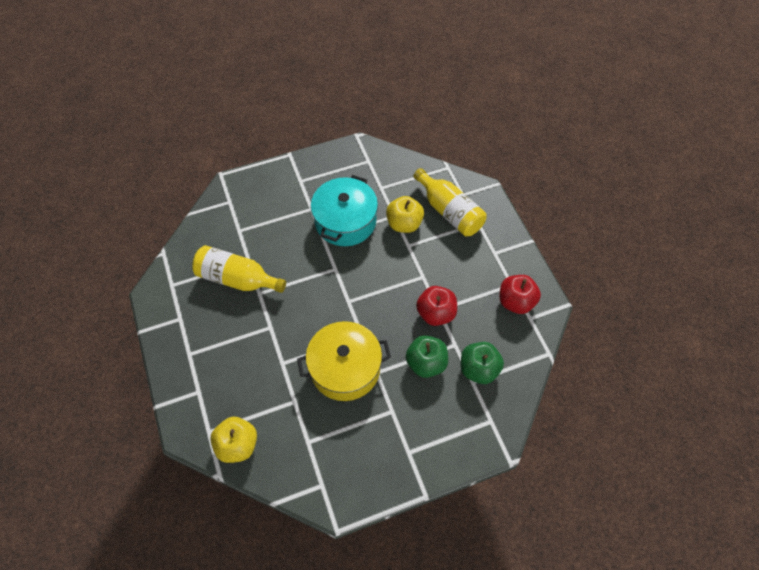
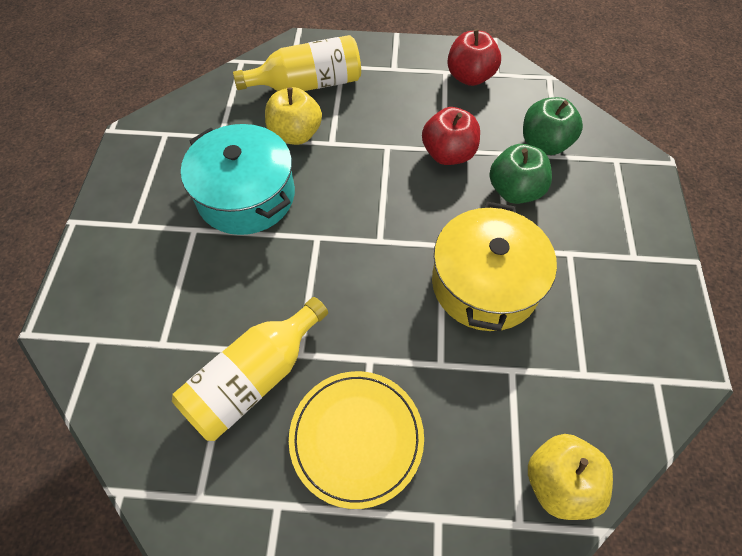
camera: 65 degrees left, 0 degrees up
(224, 338) = (356, 438): none -> yellow plate

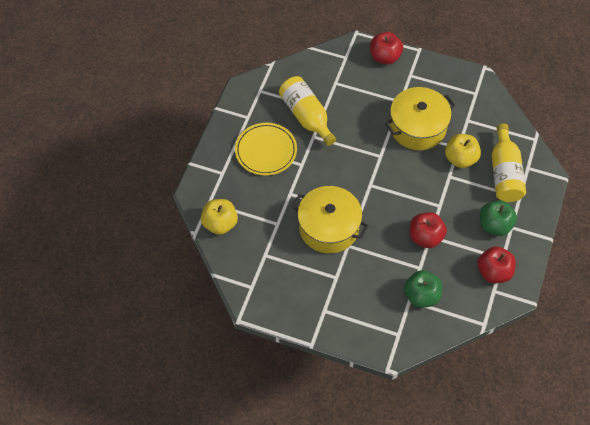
camera: 105 degrees right, 0 degrees up
(91, 271) = (385, 57): none -> red apple
(246, 196) = (417, 127): turquoise pot -> yellow pot
(515, 191) = (387, 264): green apple -> green apple (494, 225)

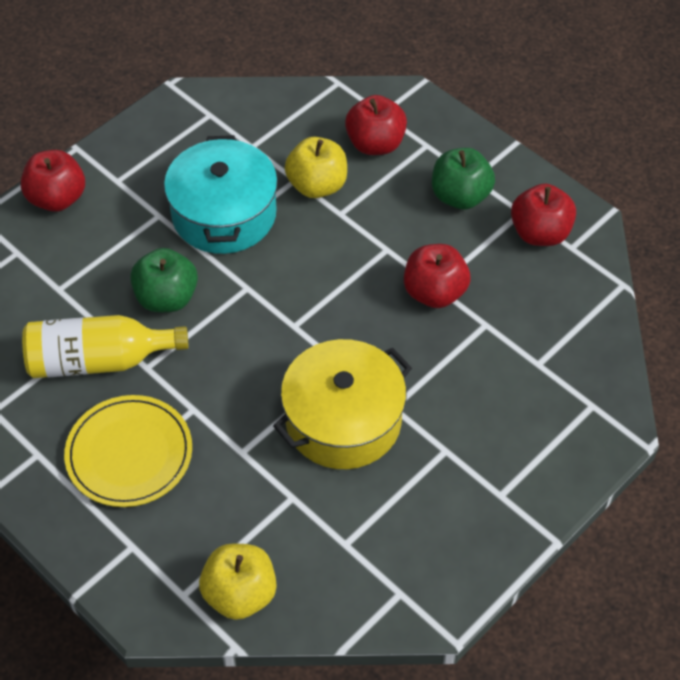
camera: 65 degrees left, 5 degrees down
(417, 127) = (224, 214): yellow pot -> turquoise pot
(421, 296) = (537, 344): green apple -> green apple (167, 298)
(504, 173) = (375, 144): yellow bottle -> red apple

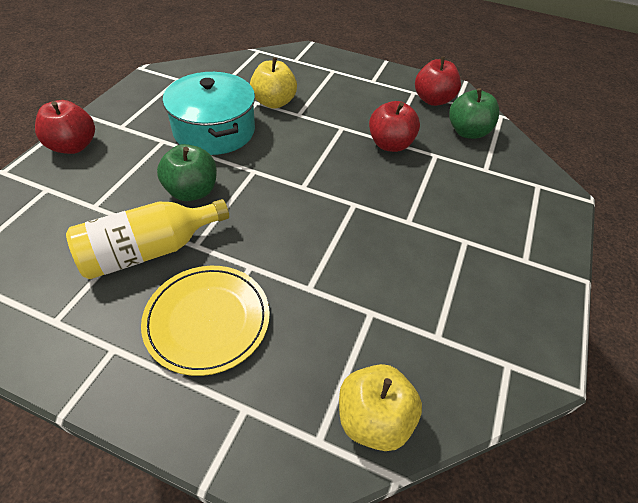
camera: 25 degrees left, 5 degrees down
(343, 420) = (377, 241): yellow pot -> none
(375, 144) = (300, 75): red apple -> none
(460, 196) = (371, 91): green apple -> green apple (467, 132)

